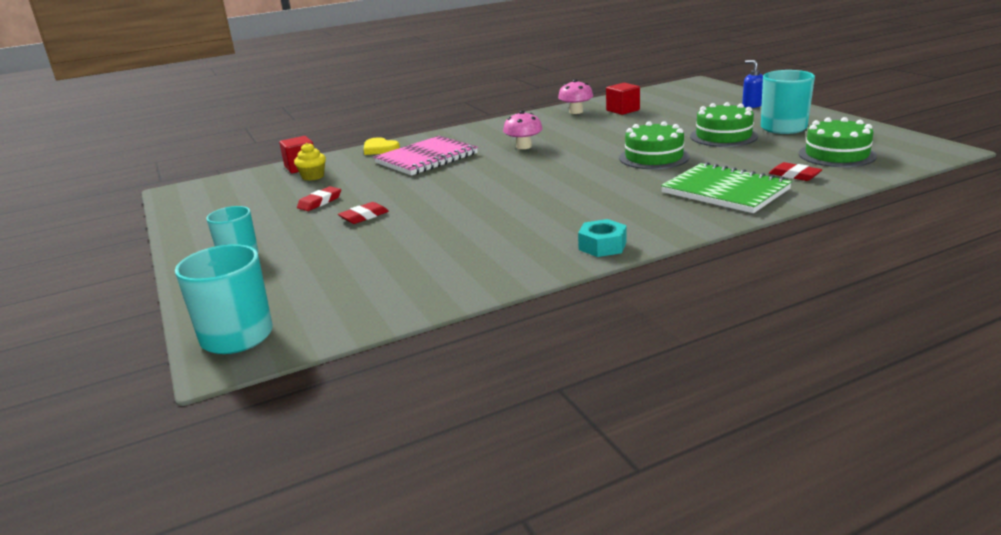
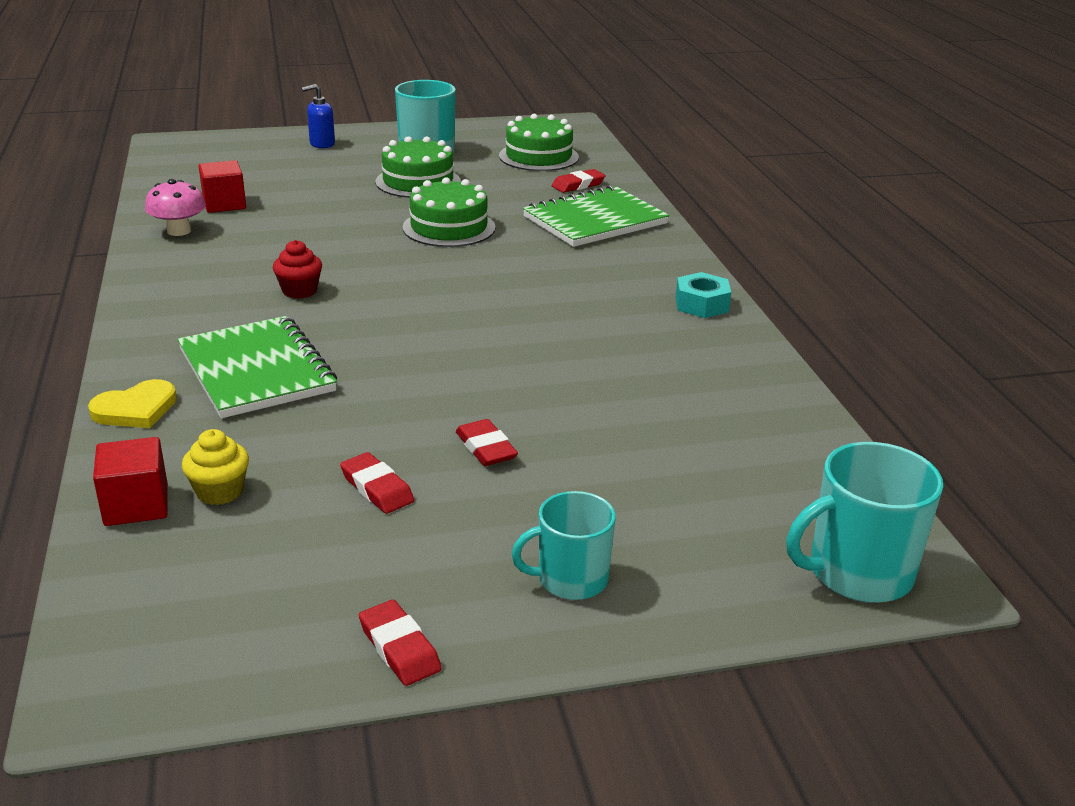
camera: 80 degrees left, 5 degrees up
(192, 230) = (399, 648): none -> red eraser
(426, 158) = (257, 370): pink notebook -> green notebook
(523, 146) = (299, 291): pink mushroom -> red cupcake

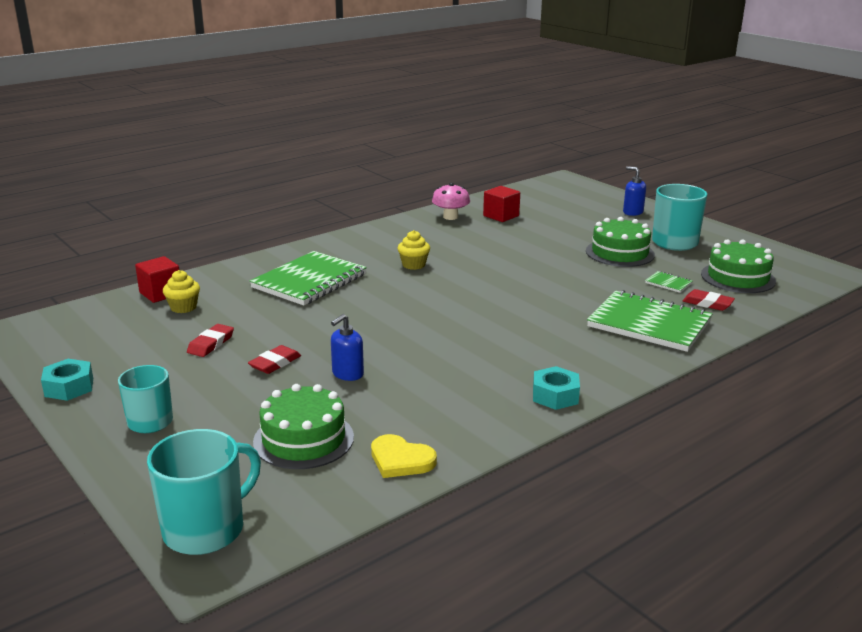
camera: 65 degrees right, 5 degrees down
(136, 409) = (246, 267): yellow heart -> yellow heart (401, 460)
(299, 291) = (413, 265): red cupcake -> yellow cupcake
(399, 648) = (69, 387): red eraser -> turquoise nut
(449, 227) = (560, 280): green cake -> green cake (303, 439)
(516, 185) = (668, 283): none -> green notebook
(560, 404) = (347, 374): none -> blue soap dispenser
(858, 573) = (205, 529): turquoise mug -> turquoise mug turned 90 degrees clockwise

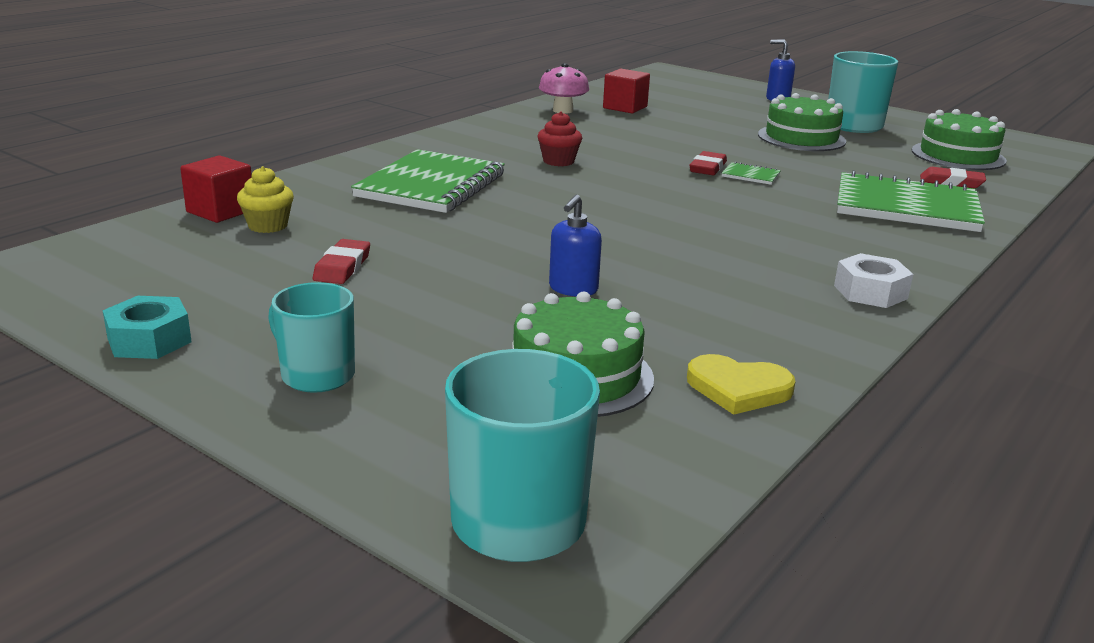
camera: 15 degrees left, 0 degrees up
(275, 363) = (457, 284): red eraser -> red eraser (708, 168)
(413, 265) = (558, 161): yellow cupcake -> red cupcake
(555, 395) = (870, 292): turquoise nut -> white nut
(668, 283) = (887, 165): green notebook -> green notebook (750, 175)

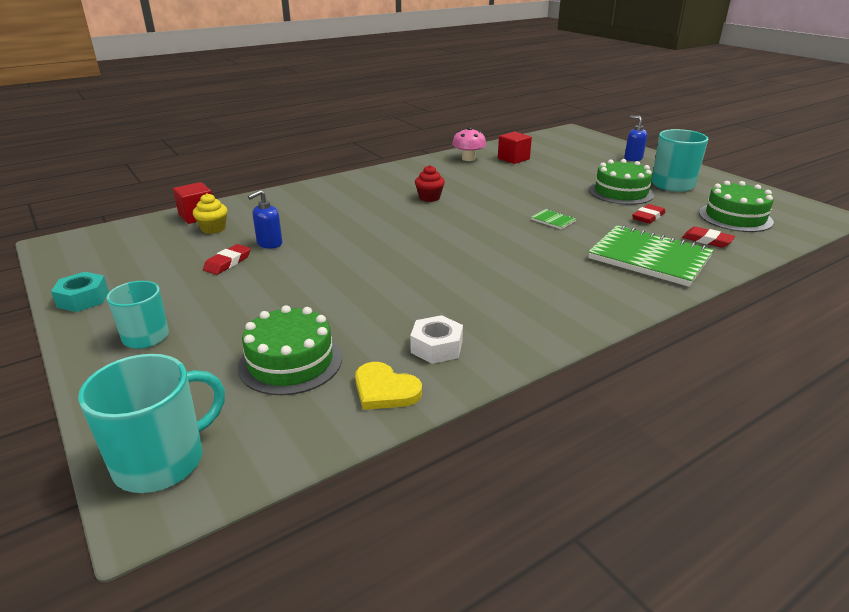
camera: 20 degrees right, 5 degrees up
(431, 186) = (332, 209): green notebook -> none
(573, 289) = (349, 296): blue soap dispenser -> blue soap dispenser (269, 244)
(708, 168) = (527, 211): red eraser -> red eraser (648, 217)
(870, 292) = (552, 326): white nut -> white nut (436, 347)

